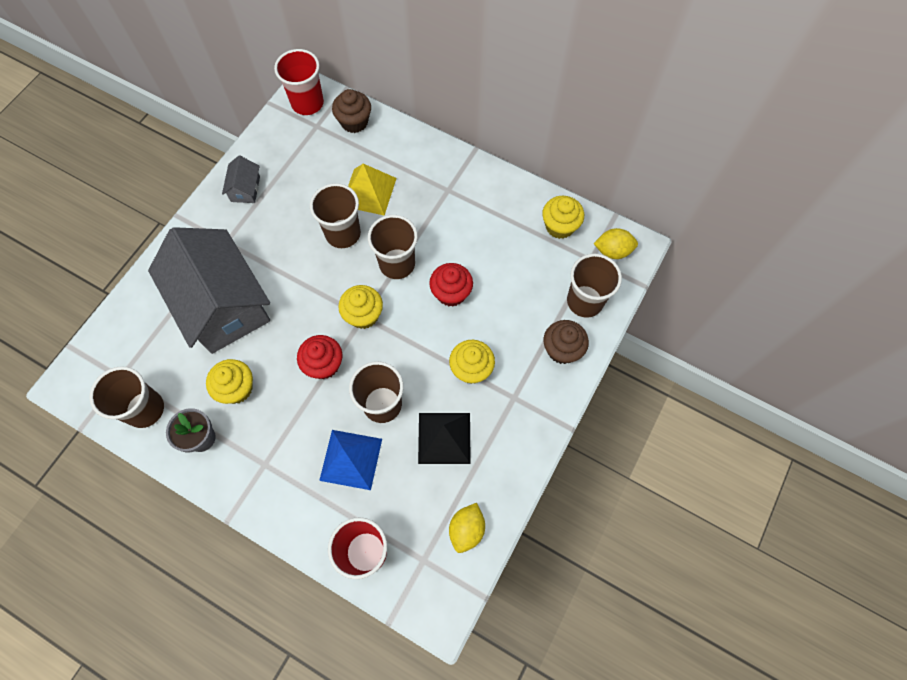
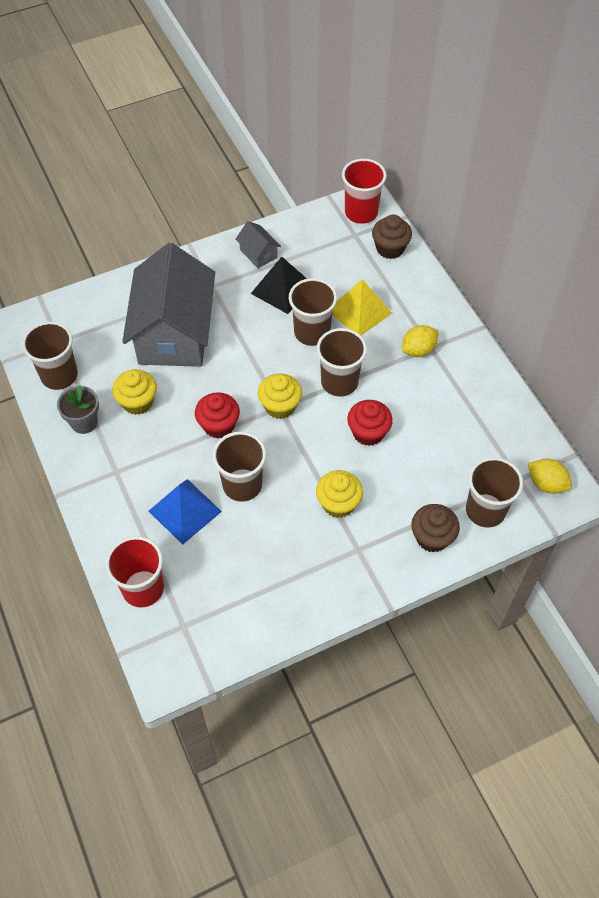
camera: 35 degrees right, 10 degrees down
(245, 189) = (258, 253): grey house -> grey house turned 75 degrees counterclockwise
(444, 438) = (273, 543): black pyramid -> black pyramid (282, 289)
(466, 529) = (236, 626): yellow lemon -> yellow lemon (418, 350)
(559, 226) = (511, 434): yellow cupcake -> none

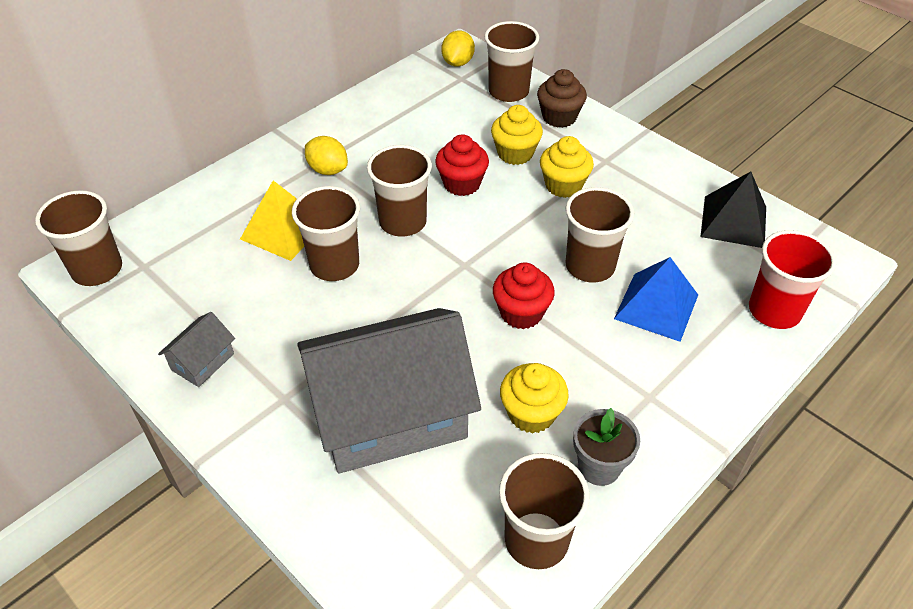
camera: 110 degrees left, 10 degrees down
(280, 406) = (463, 264): yellow cupcake -> yellow cupcake (515, 153)
(282, 289) = (267, 315): black pyramid -> black pyramid (734, 221)
(361, 212) = (97, 270): red cup -> brown cup
(390, 248) = (164, 226): brown cupcake -> none

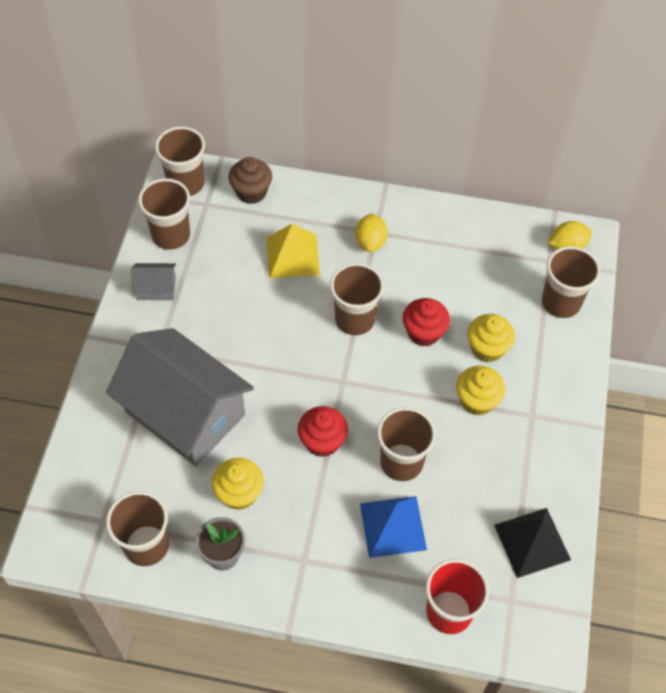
camera: 55 degrees right, 10 degrees up
(334, 265) = (284, 305): brown cup -> brown cup (171, 235)
(559, 117) = (559, 355): brown cupcake -> brown cupcake (251, 192)

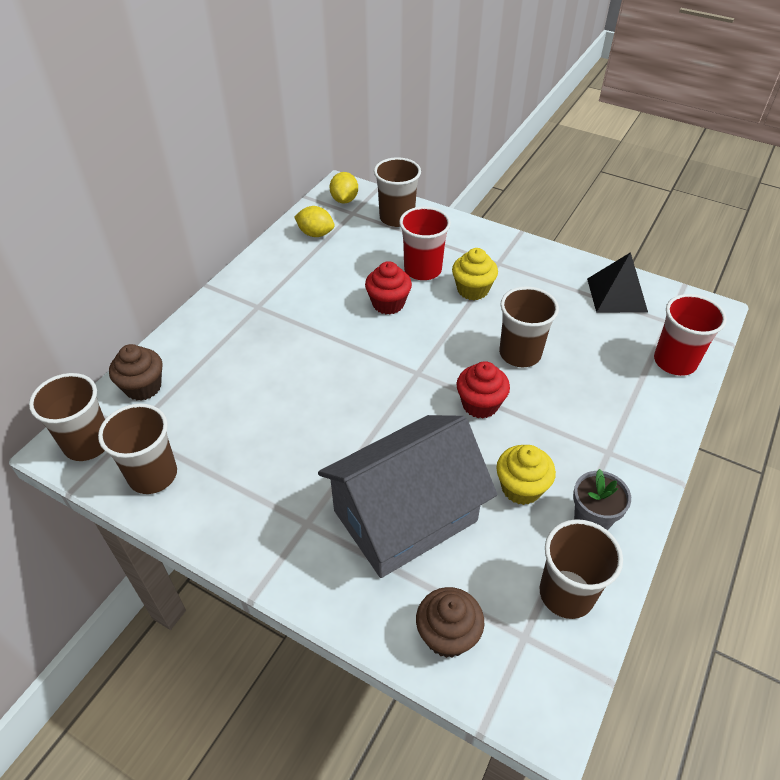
camera: 70 degrees left, 10 degrees down
(91, 468) = (447, 635): none -> brown cupcake
(156, 288) = (220, 507): grey house -> none
(293, 256) = (248, 373): yellow pyramid -> none
(354, 319) = (351, 346): brown cup -> none
(370, 242) = (267, 312): yellow lemon -> yellow lemon (315, 234)
(393, 526) = (585, 376): blue pyramid -> none
(487, 348) = (422, 270): yellow cupcake -> red cup

